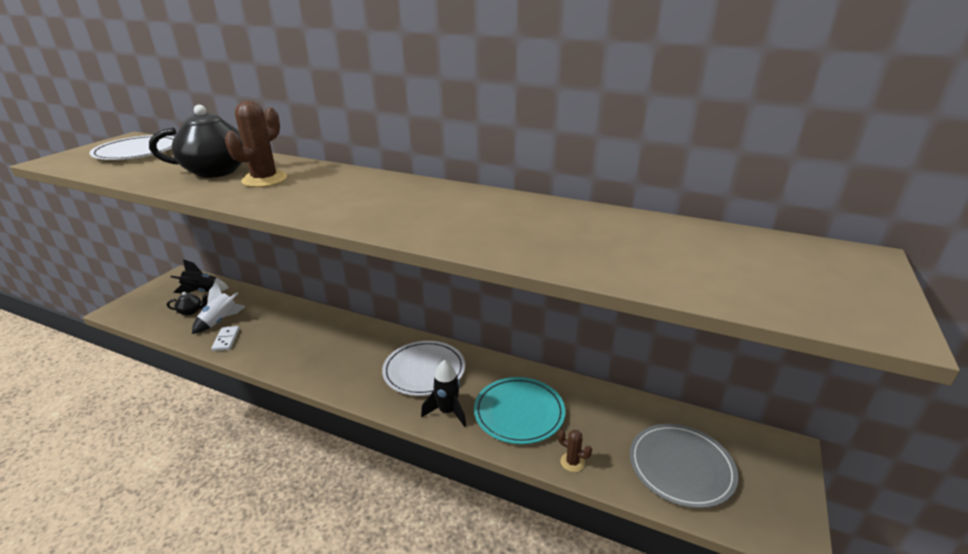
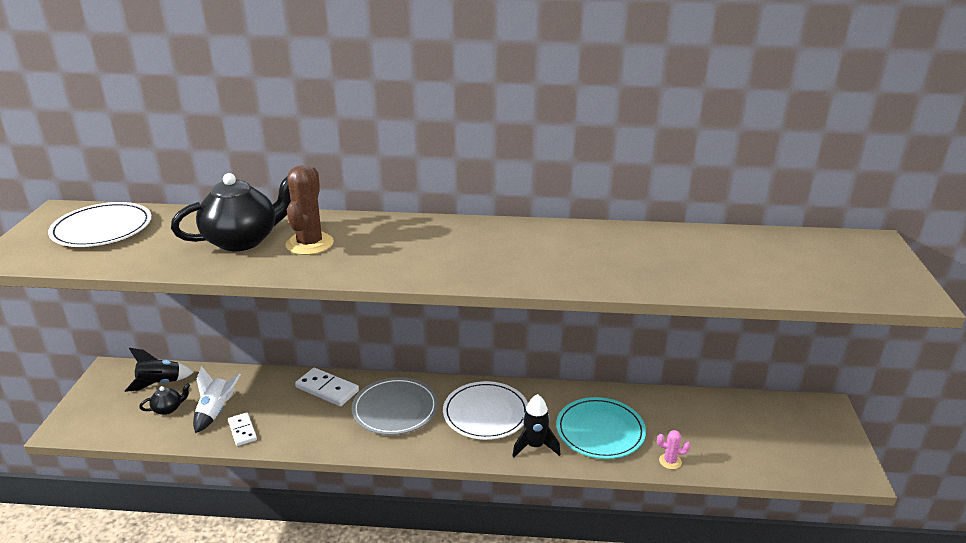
camera: 20 degrees left, 0 degrees up
(312, 321) = (327, 389): none -> white domino
(572, 462) = (670, 461): brown cactus -> pink cactus
(681, 467) = (756, 442): grey plate -> grey plate (395, 409)

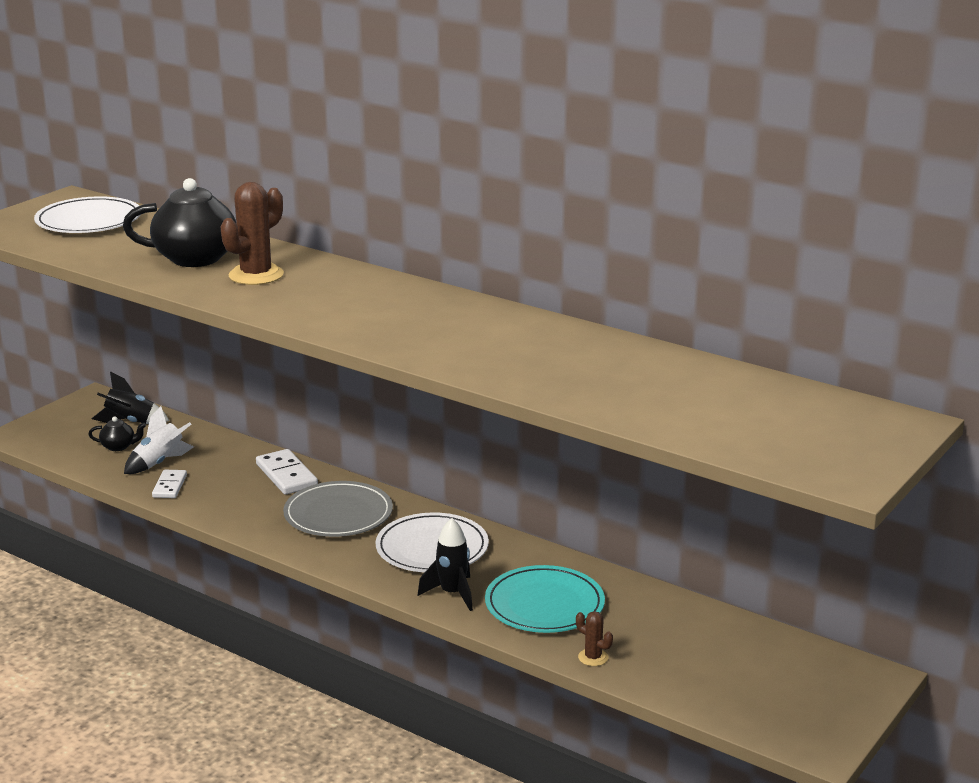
camera: 30 degrees right, 5 degrees down
(670, 461) = (593, 657): pink cactus -> brown cactus

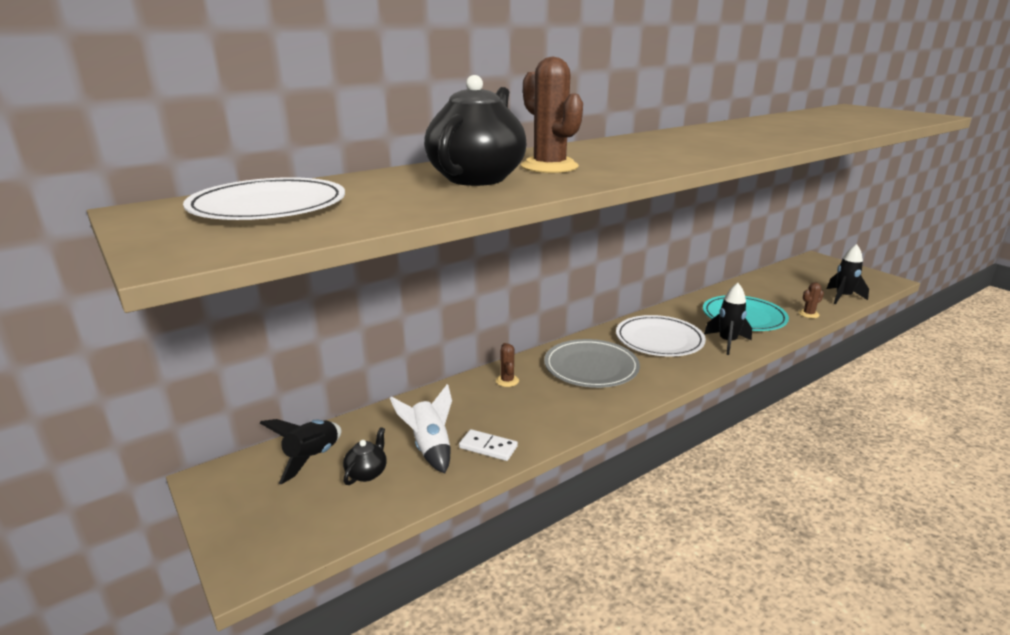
camera: 70 degrees left, 0 degrees up
(286, 475) = (507, 381): white domino -> brown cactus
(690, 692) = (842, 297): none -> black rocket

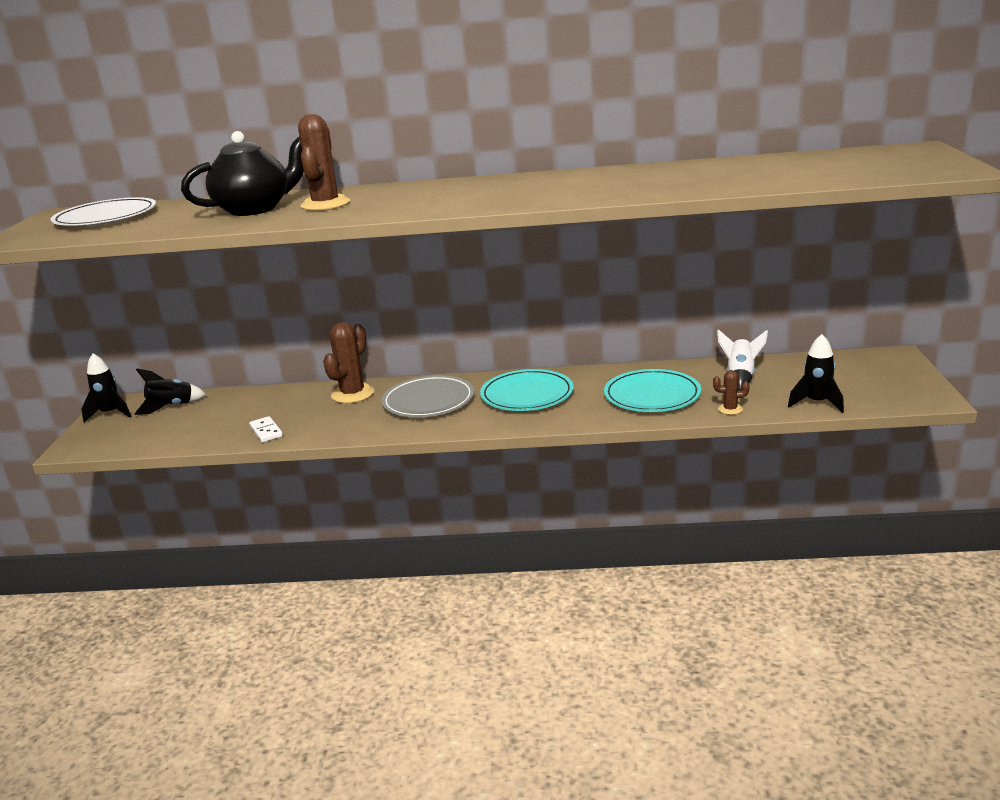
camera: 40 degrees right, 0 degrees up
(367, 473) = (183, 424): black teapot -> none
(430, 448) = (235, 421): white rocket -> white rocket (740, 377)
(507, 381) = (352, 394): brown cactus -> brown cactus, size x2.00
(659, 340) = (527, 395): white plate -> turquoise plate
(727, 342) = (583, 412): black rocket -> black rocket (111, 414)

